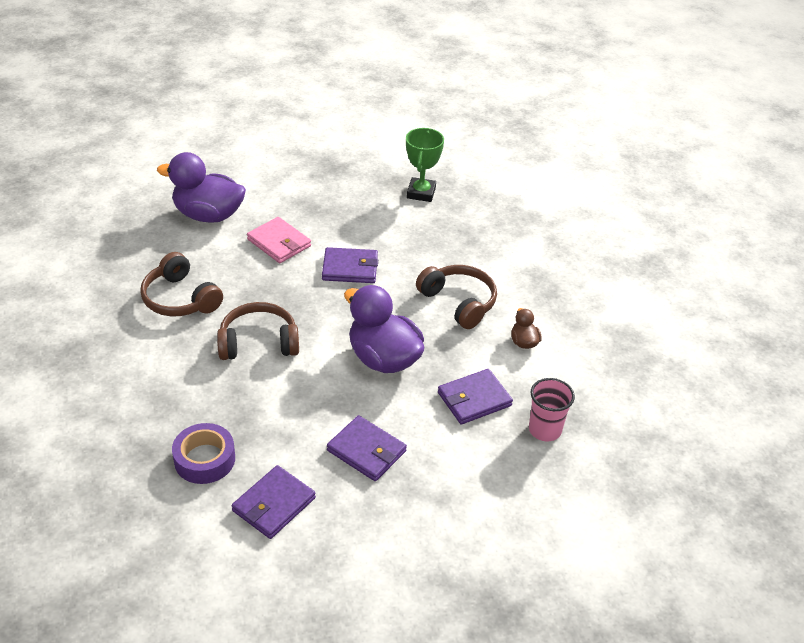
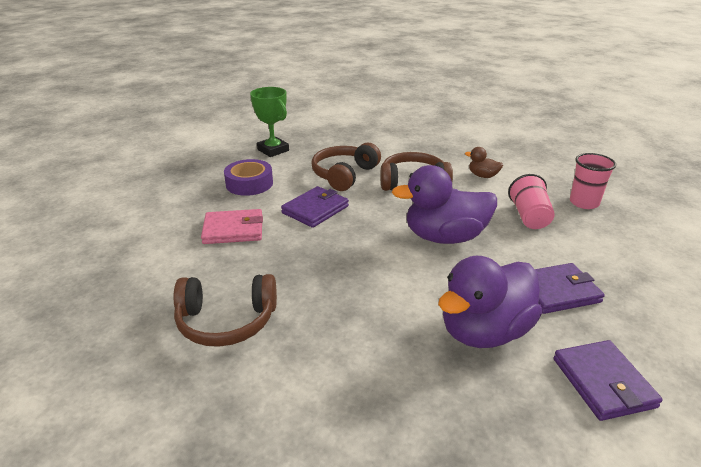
camera: 50 degrees left, 10 degrees down
(204, 459) = (500, 410): purple tape -> purple tape (249, 184)
(208, 215) = (133, 252): purple duck -> purple duck (484, 331)
(258, 342) = (353, 295): brown headphones -> brown headphones (344, 175)
(474, 399) = (529, 217): purple wallet -> pink cup

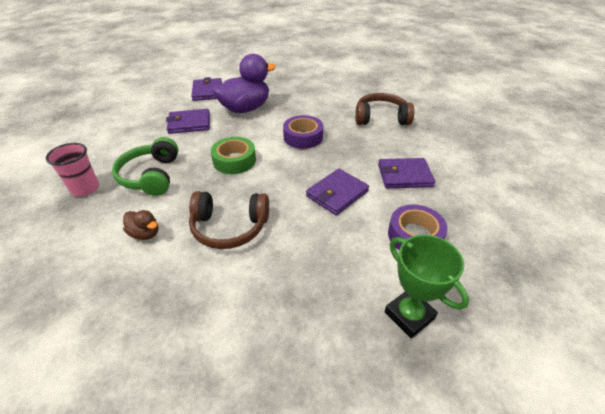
camera: 175 degrees left, 10 degrees up
(233, 230) = (404, 176): pink wallet -> purple wallet
(344, 175) = (305, 245): brown headphones -> none
(362, 275) = (303, 137): none -> purple tape
(445, 237) = (234, 160): purple duck -> green tape
(529, 217) = (151, 176): pink cup -> green headphones

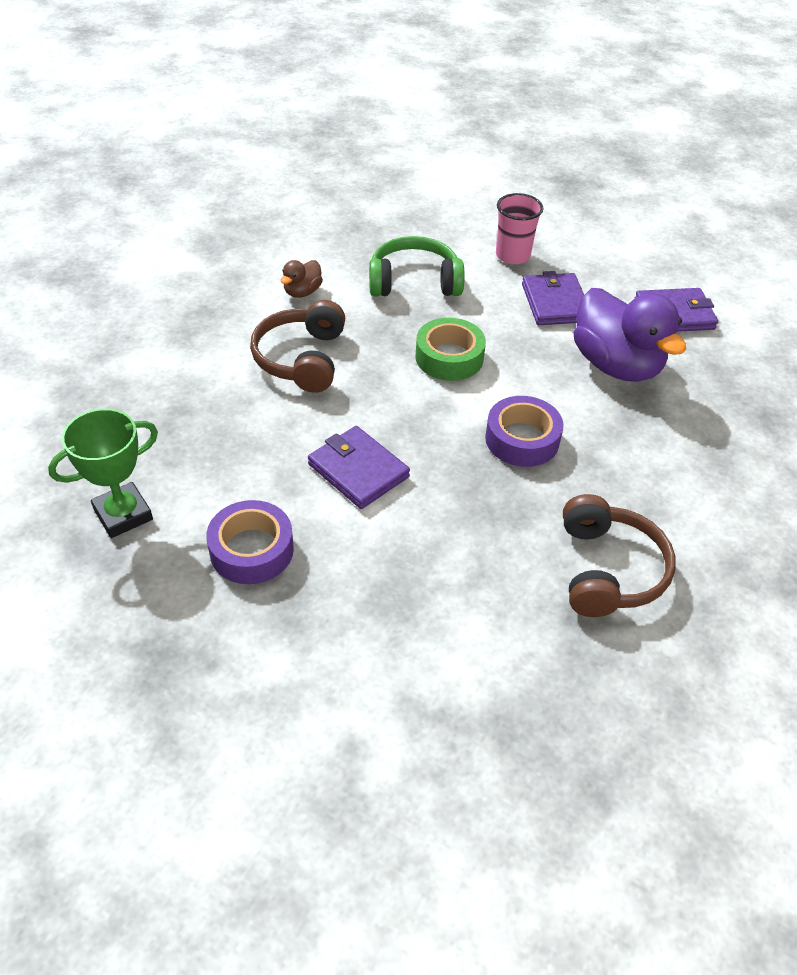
camera: 90 degrees right, 5 degrees up
(85, 188) = (391, 234): pink cup -> pink cup (512, 255)
(404, 176) = (400, 569): purple wallet -> none

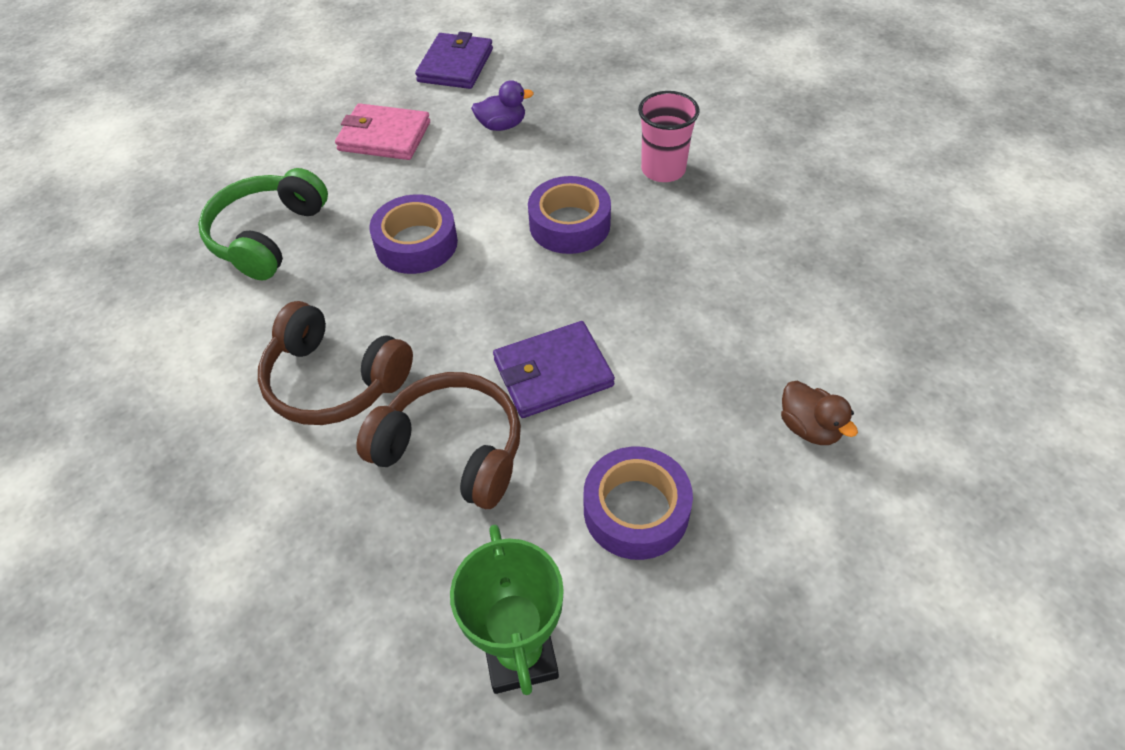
camera: 65 degrees left, 5 degrees up
(302, 292) = (206, 348): brown duck -> brown duck (809, 427)
(449, 357) = (416, 243): green tape -> purple tape
(512, 255) = (284, 142): pink cup -> pink cup (663, 170)
(555, 303) = (384, 136): purple wallet -> pink wallet
(608, 570) = (758, 219): brown headphones -> brown headphones (452, 450)
(616, 365) = (502, 126): purple duck -> purple duck, size x0.45

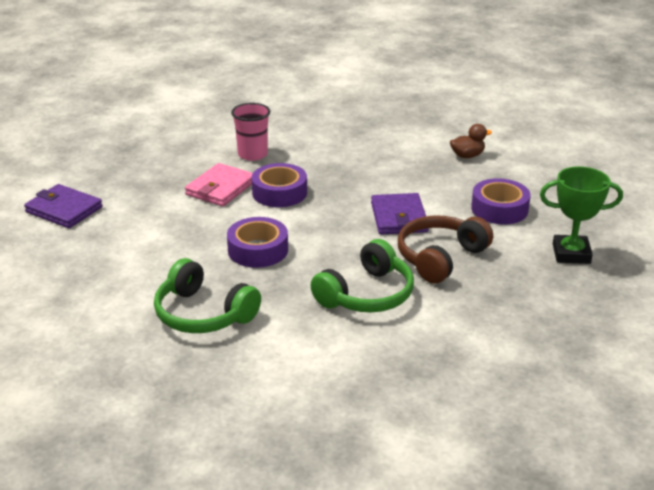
camera: 75 degrees left, 20 degrees down
(334, 380) = (366, 294): brown headphones -> green headphones
(384, 136) = (126, 250): pink wallet -> pink wallet (221, 188)
(502, 126) = (158, 201): purple duck -> none

